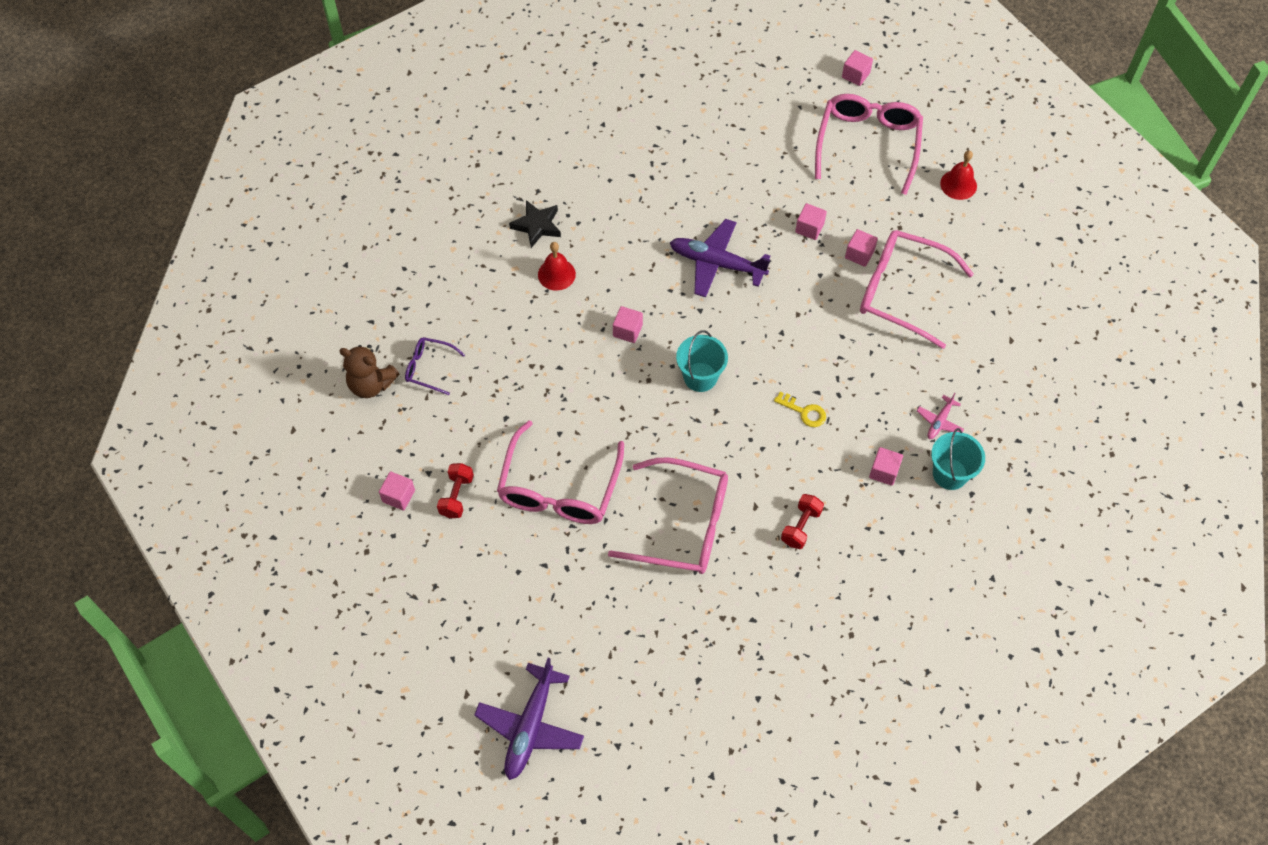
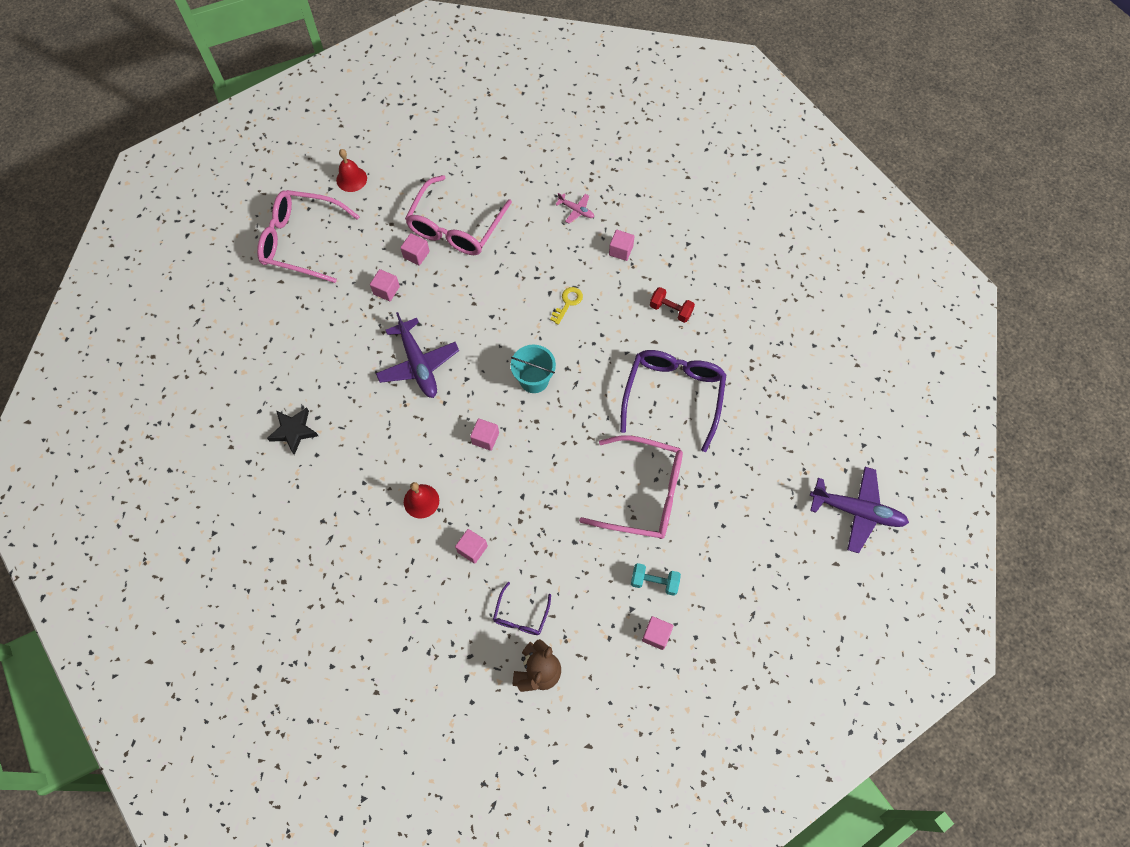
camera: 90 degrees left, 5 degrees up
(456, 496) = (654, 582): red dumbbell -> turquoise dumbbell
(537, 226) = (364, 520): black star -> black star (294, 431)
(683, 525) = (673, 395): pink glasses -> purple glasses
(716, 263) = (418, 364): purple plane -> purple plane turned 45 degrees counterclockwise
(855, 75) = (222, 246): pink cube -> pink cube (472, 549)
(950, 474) = (621, 207): turquoise bucket -> none

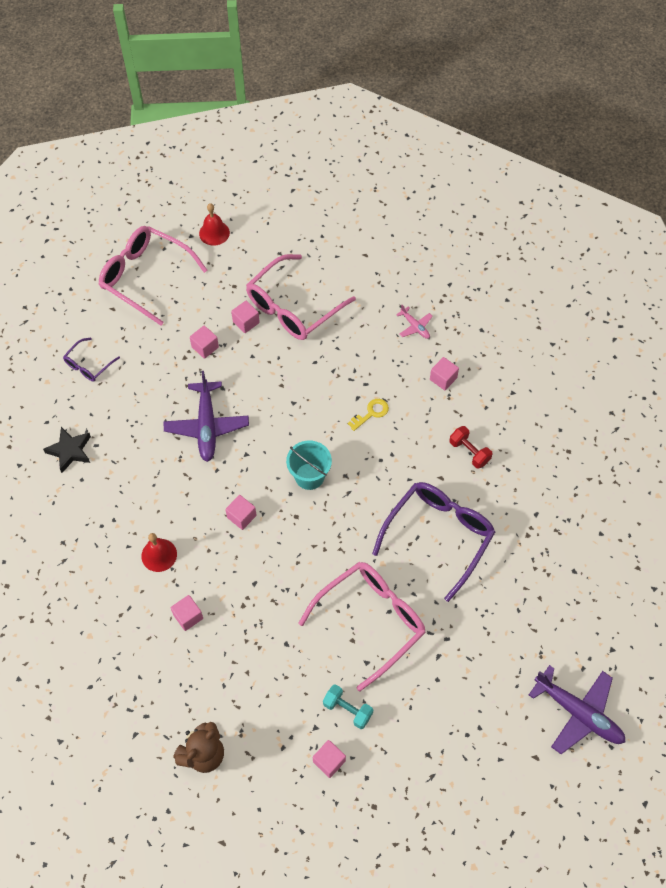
camera: 20 degrees right, 5 degrees down
(521, 615) = (208, 695): purple glasses -> purple glasses (88, 365)
(643, 493) = (371, 621): pink glasses -> pink glasses turned 75 degrees counterclockwise

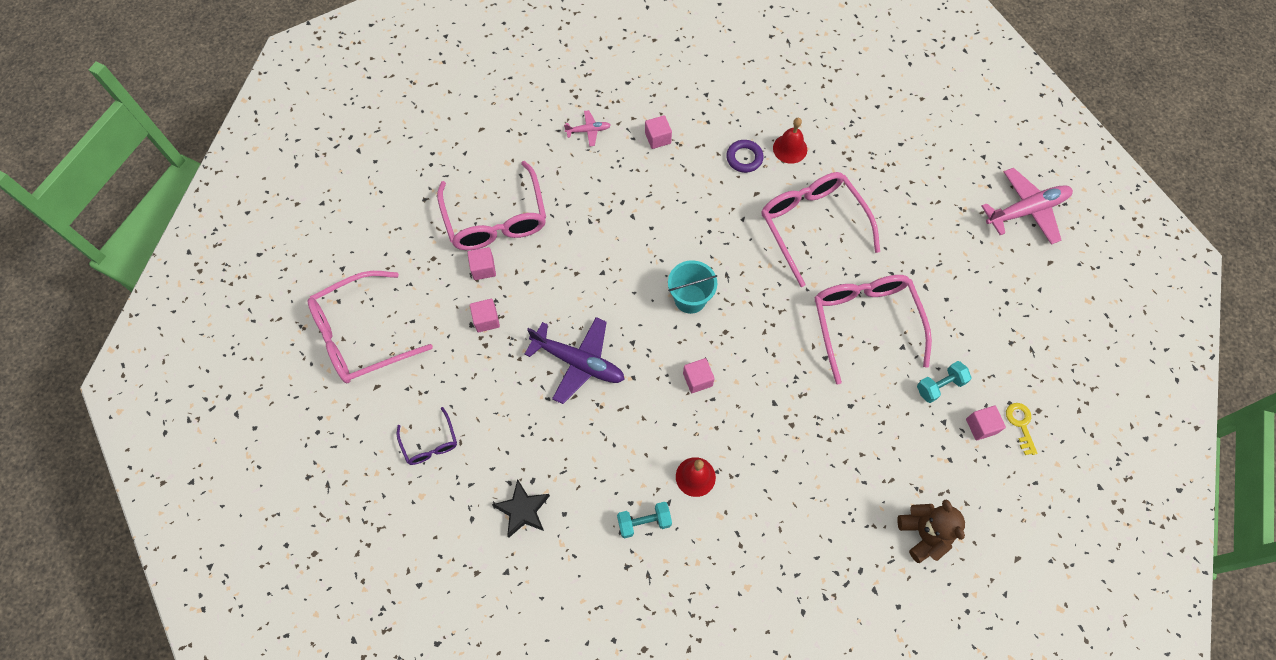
camera: 60 degrees left, 5 degrees up
(103, 537) = (644, 522): none -> turquoise dumbbell
(188, 616) = (776, 480): pink cube -> none
(214, 233) = (355, 245): red bell -> red bell (790, 148)
(371, 413) = (656, 214): yellow key -> yellow key (1020, 425)
(439, 536) = (812, 225): purple glasses -> pink glasses
(469, 452) = (744, 158): red dumbbell -> purple ring
(578, 713) = (1026, 210): purple plane -> pink plane

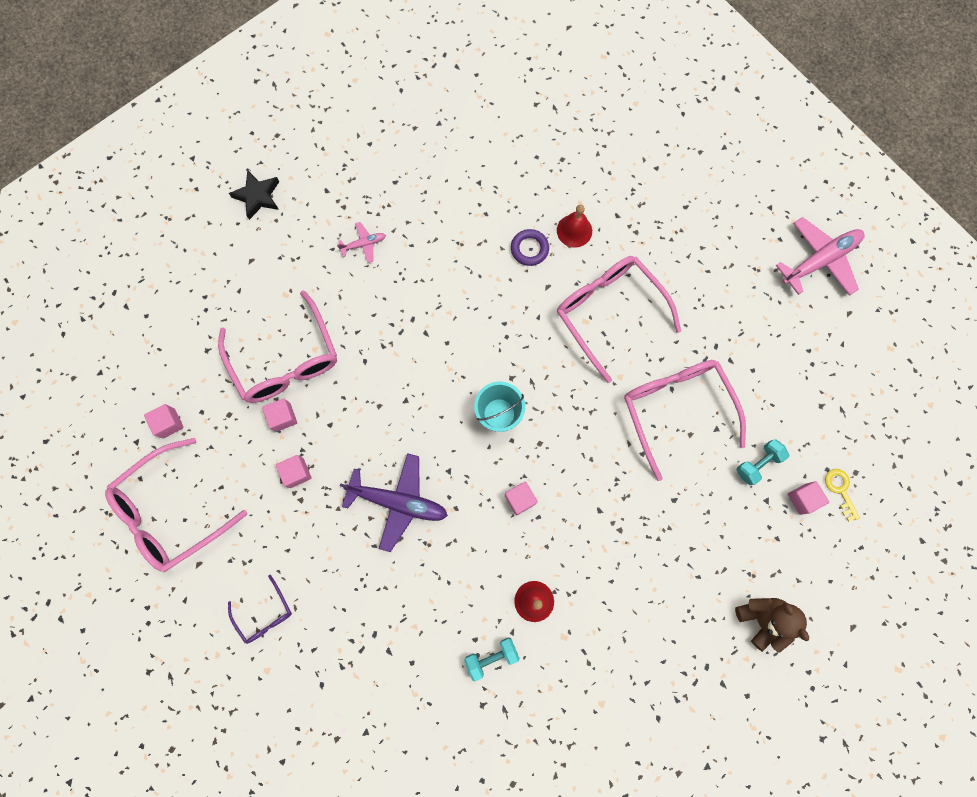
camera: 10 degrees left, 10 degrees up
(523, 510) = (370, 667): black star -> black star (258, 196)
(658, 138) = (437, 241): pink cube -> pink cube (169, 423)

